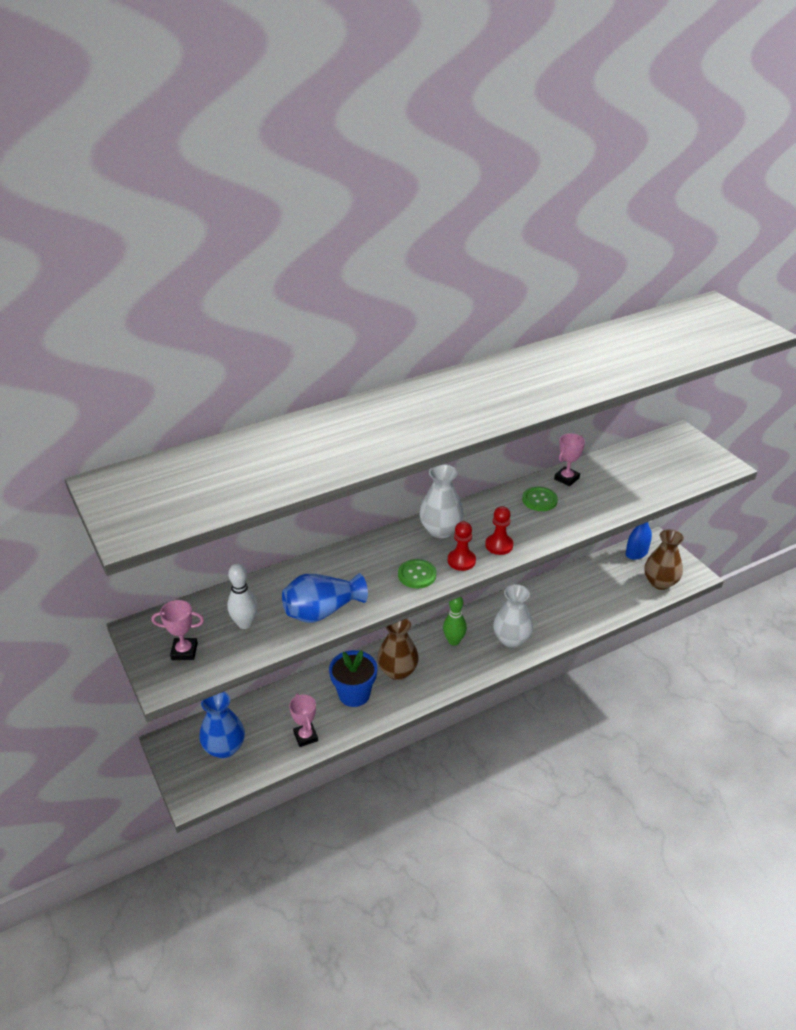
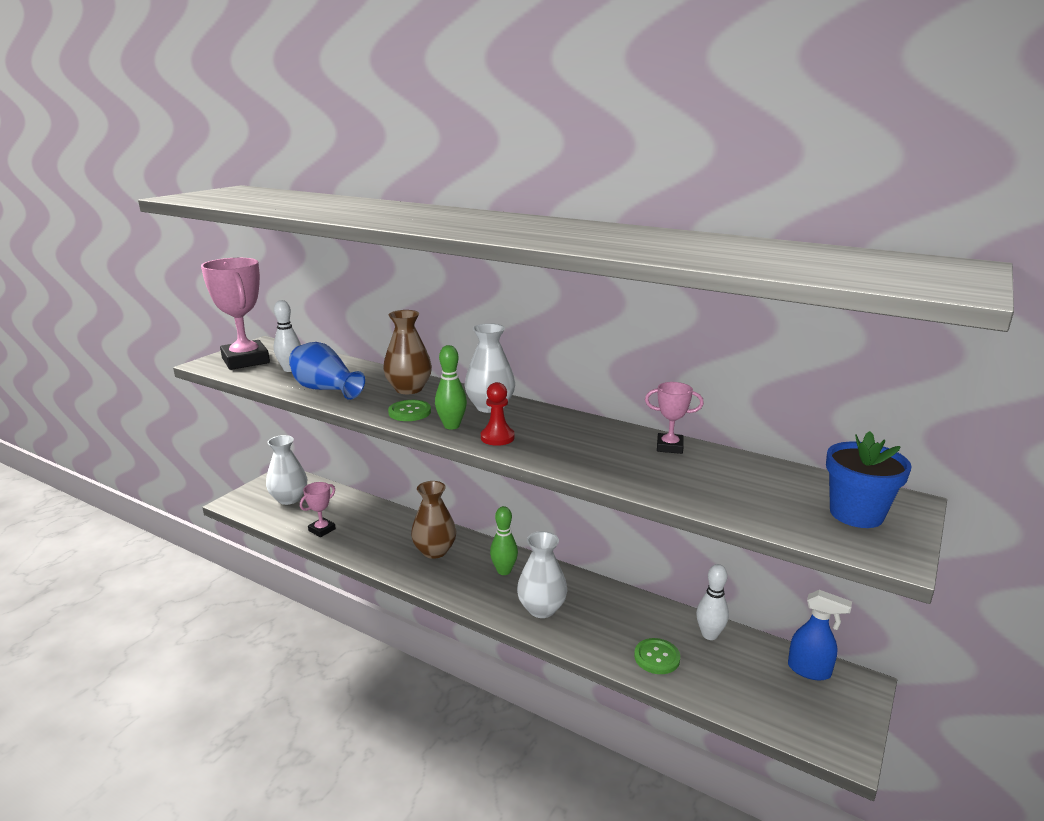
camera: 60 degrees right, 15 degrees down
(184, 651) = (245, 360): pink trophy -> pink trophy, size x2.00
(224, 748) = (289, 498): blue vase -> white vase
(354, 694) = (387, 537): blue flower pot -> blue flower pot (856, 514)
(461, 561) = (451, 426): red pawn -> green bowling pin
(539, 500) = (605, 441): green button -> green button (657, 657)
(585, 575) = (709, 634): none -> white bowling pin
(660, 582) = (780, 711): brown vase -> brown vase (409, 389)

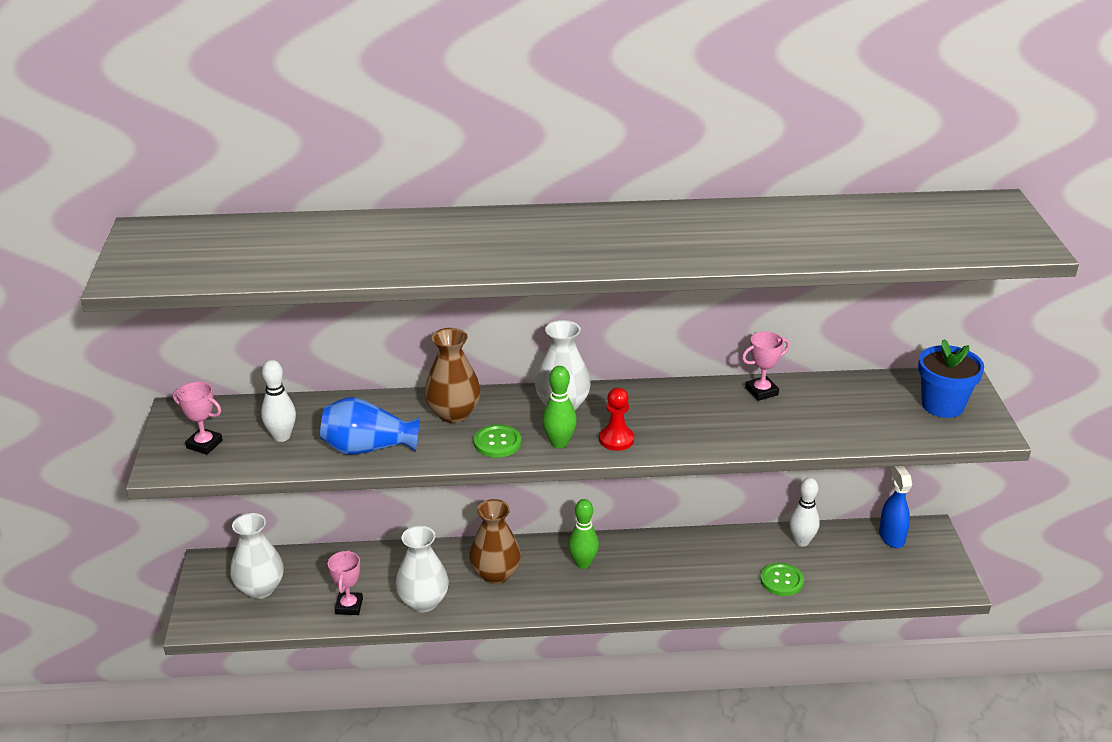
camera: 35 degrees left, 10 degrees up
(245, 360) = (204, 444): pink trophy -> pink trophy, size x0.50
(541, 609) = (653, 583): white vase -> white vase (423, 602)
(809, 670) = (891, 537): blue spray bottle -> blue spray bottle turned 90 degrees counterclockwise

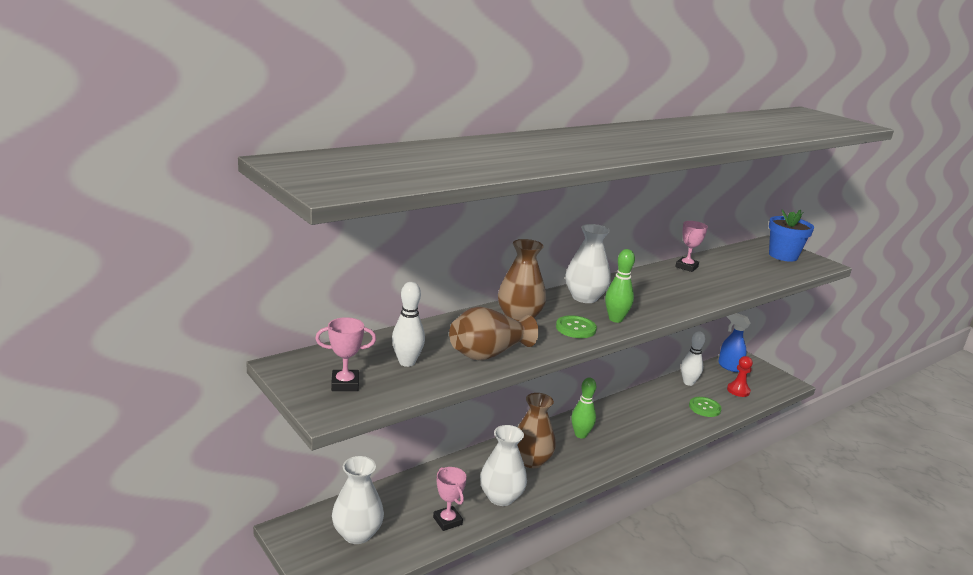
camera: 35 degrees left, 10 degrees down
(368, 448) = (488, 354): blue vase -> brown vase
(616, 439) = (647, 309): red pawn -> red pawn (738, 390)

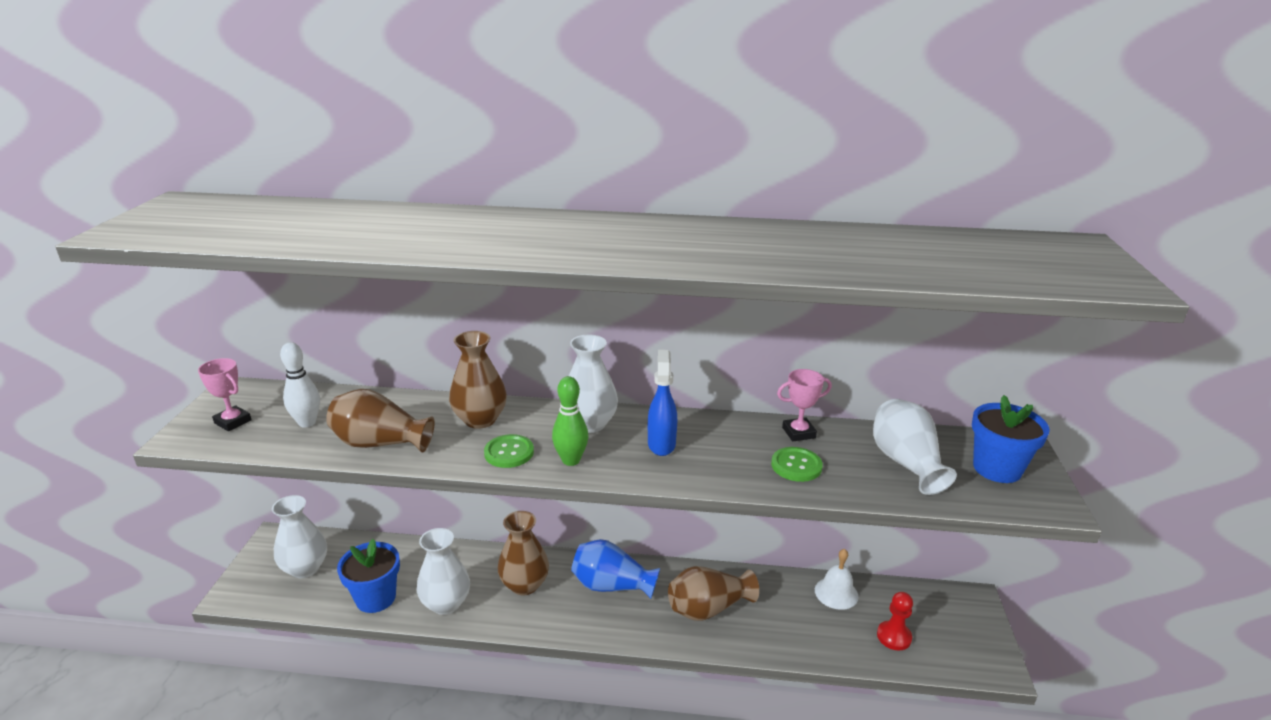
camera: 45 degrees right, 5 degrees up
(447, 521) = (376, 598): pink trophy -> blue flower pot
(580, 435) = (612, 585): green bowling pin -> blue vase
(645, 420) = (708, 608): none -> brown vase
(688, 382) = (836, 593): white bowling pin -> white bell
(704, 408) = (808, 633): green button -> green button (796, 466)
(729, 366) = (931, 601): blue spray bottle -> blue spray bottle (661, 444)
(750, 265) = (906, 463): none -> white vase

